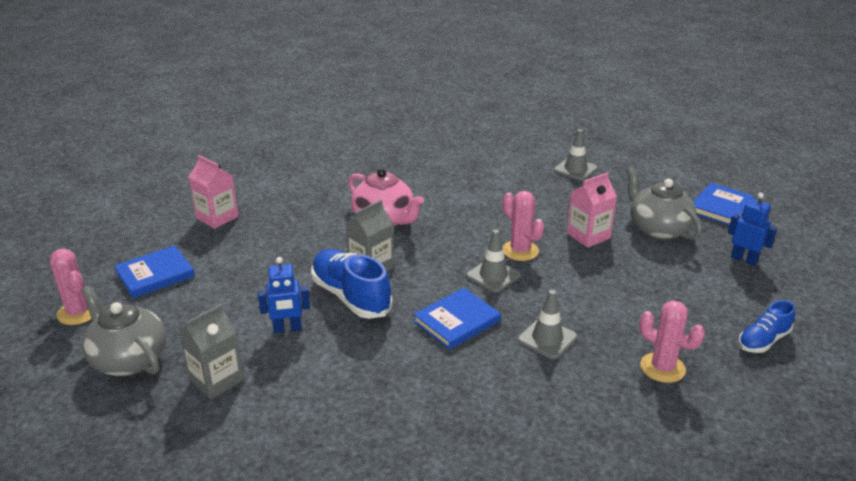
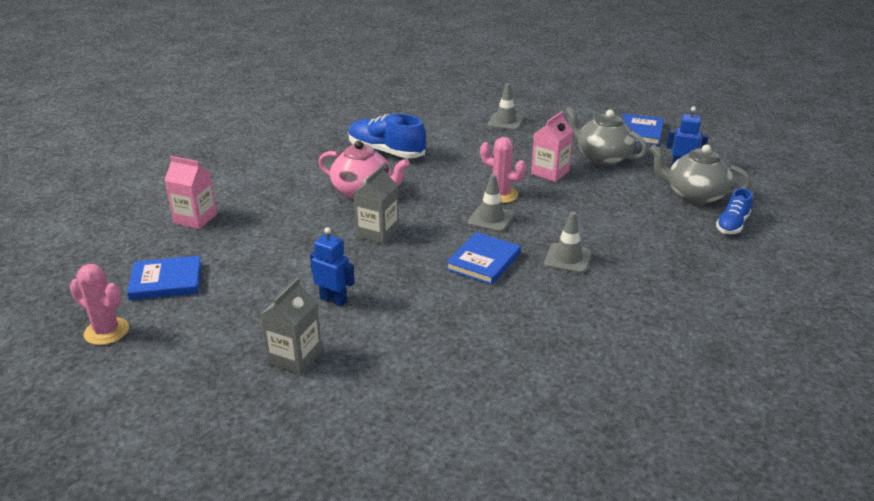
camera: 20 degrees left, 0 degrees up
(129, 360) = (192, 361): grey teapot -> grey teapot (694, 195)
(155, 274) = (166, 281): blue book -> blue book turned 45 degrees clockwise
(287, 329) = (333, 300): blue robot -> blue robot turned 120 degrees counterclockwise
(351, 296) = (375, 261): blue shoe -> blue shoe (386, 152)
(662, 368) = (671, 261): pink cactus -> none

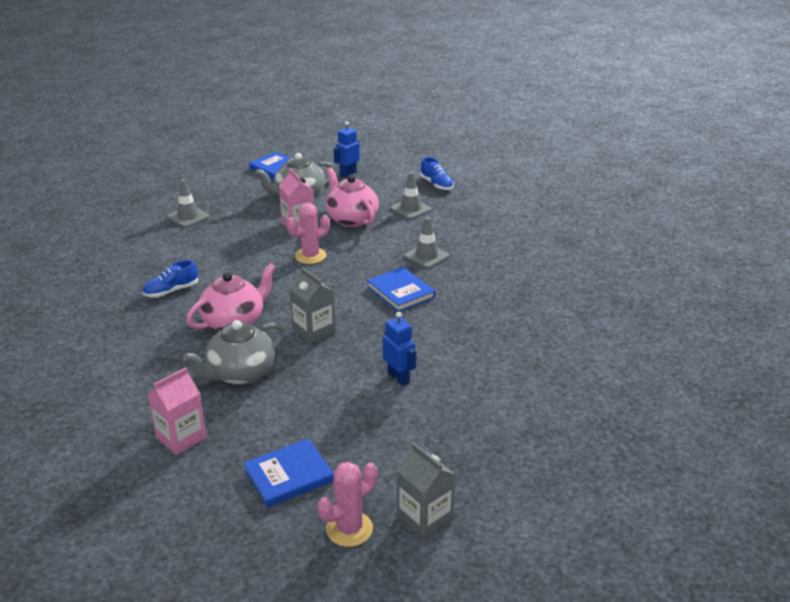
camera: 65 degrees left, 0 degrees up
(166, 281) = (289, 475): blue book -> blue book turned 45 degrees clockwise
(295, 357) = (465, 415): grey carton -> grey carton (424, 518)
(333, 300) = (398, 378): blue robot -> blue robot turned 90 degrees clockwise
(386, 152) = (171, 291): blue shoe -> blue shoe, size x0.60
(491, 219) = (343, 271): grey traffic cone -> grey traffic cone (410, 209)
(593, 196) = (351, 219): none -> pink teapot
(694, 195) = (388, 183): grey teapot -> grey teapot (240, 374)

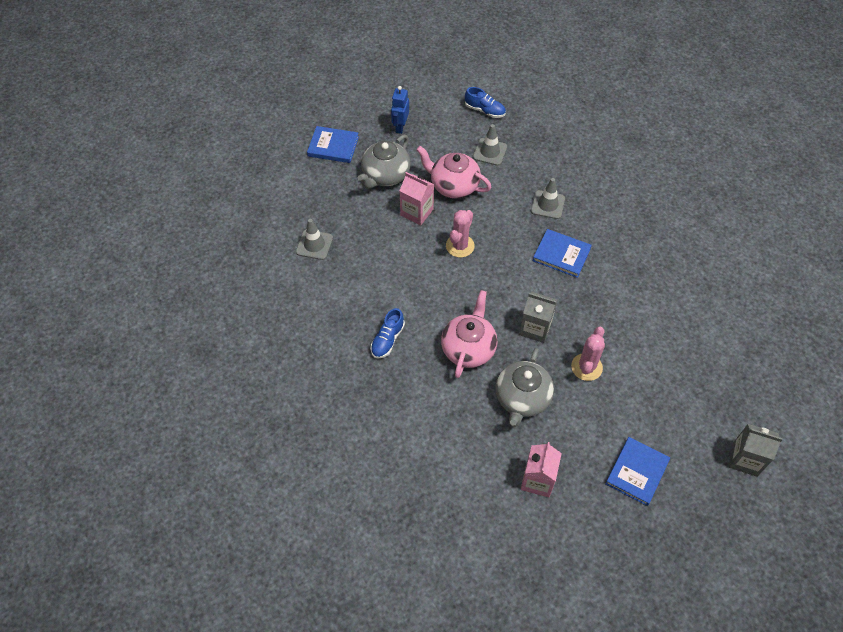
camera: 30 degrees left, 25 degrees up
(349, 529) = (709, 493): pink cactus -> pink cactus (586, 367)
(398, 378) = (631, 345): blue robot -> none

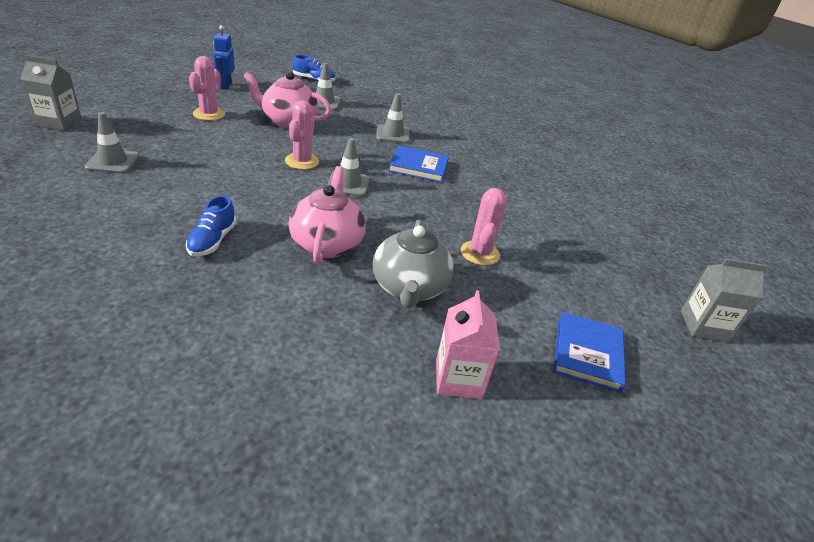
camera: 20 degrees left, 20 degrees down
(333, 146) = (147, 95): blue book -> none
(385, 175) = (209, 114): grey teapot -> pink cactus
(416, 212) = (247, 138): pink carton -> none
(495, 278) = (348, 184): none -> grey traffic cone
(535, 328) = (407, 223): grey carton -> grey carton (59, 122)

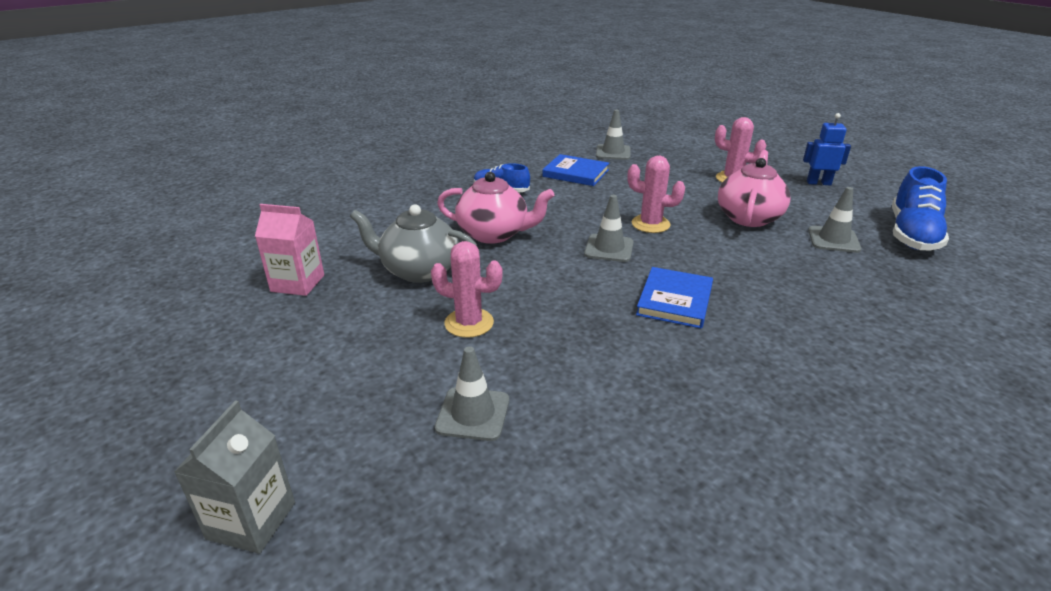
camera: 105 degrees right, 5 degrees down
(59, 122) = (669, 132): grey carton -> none
(314, 80) = (912, 234): blue shoe -> blue shoe, size x1.67
(393, 134) = (768, 288): grey traffic cone -> grey traffic cone (473, 414)
(588, 353) = (277, 370): blue book -> blue book (575, 173)

